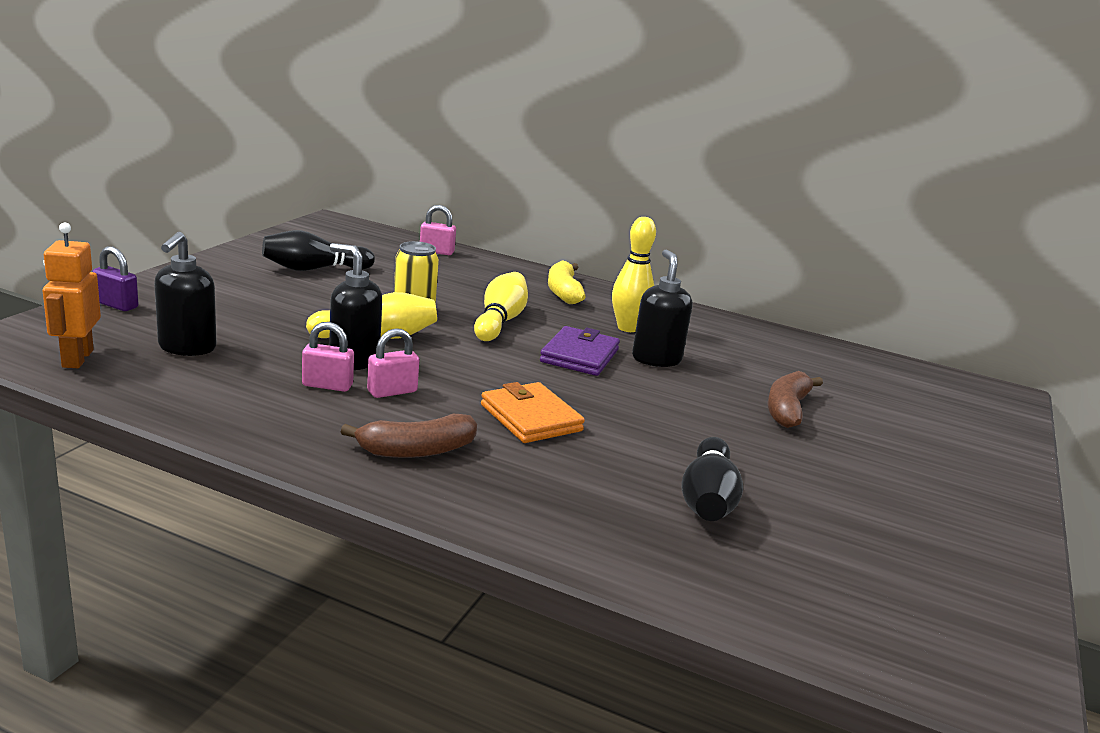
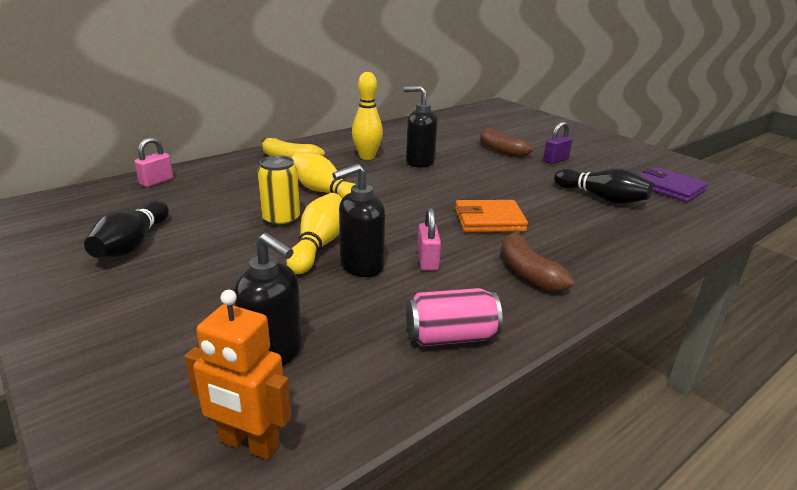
camera: 60 degrees left, 5 degrees up
(116, 305) = (103, 392): purple padlock -> purple padlock (555, 160)
(252, 417) = (451, 337): none -> pink can
(327, 385) = (403, 287): pink padlock -> none
(416, 450) = (528, 272): brown banana -> brown banana turned 150 degrees clockwise
(579, 356) = (401, 182): purple wallet -> purple wallet (669, 188)

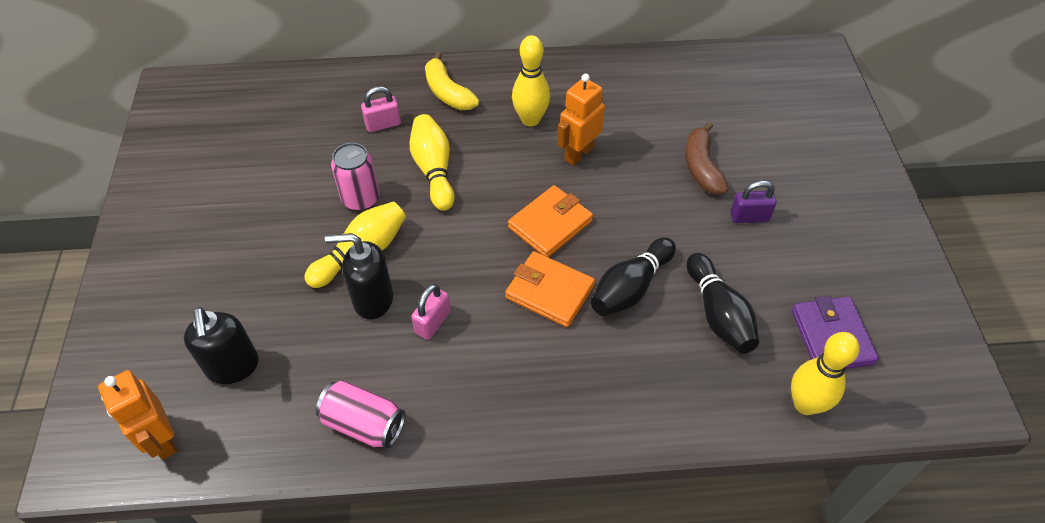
camera: 35 degrees right, 25 degrees up
(132, 244) = (227, 181): black bowling pin -> black bowling pin (630, 288)
(156, 182) = (302, 87): pink padlock -> pink padlock (383, 124)
(281, 220) = (361, 199): yellow can -> pink can
(419, 162) = (578, 153): black soap dispenser -> orange robot
(444, 193) = (550, 224): none -> orange wallet
(528, 272) = (506, 385): brown banana -> none
(703, 216) = (805, 404): none -> yellow bowling pin

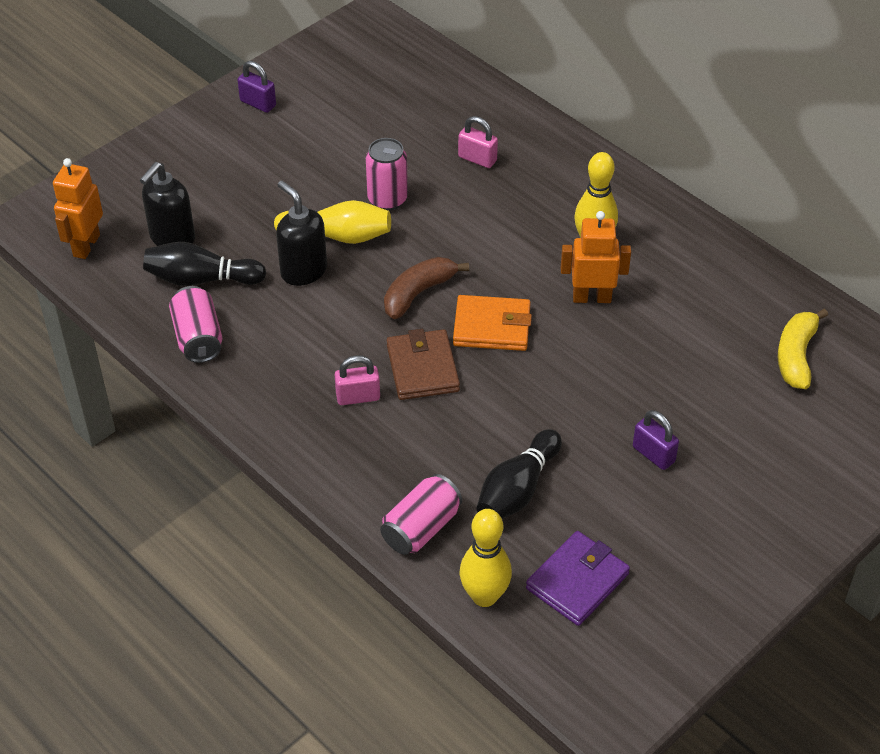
camera: 50 degrees right, 5 degrees down
(163, 209) = (258, 103): none -> purple padlock
(432, 322) = (319, 318): pink padlock -> pink padlock (358, 397)
(434, 170) = (465, 221): yellow bowling pin -> none
(448, 92) = (560, 172): yellow banana -> yellow banana (796, 356)
(549, 292) = (422, 368): orange wallet -> brown wallet
(630, 288) = (482, 416): black bowling pin -> black bowling pin (201, 279)
(701, 167) = (676, 389): brown banana -> brown banana (418, 293)
(707, 400) = (421, 528): none -> pink can

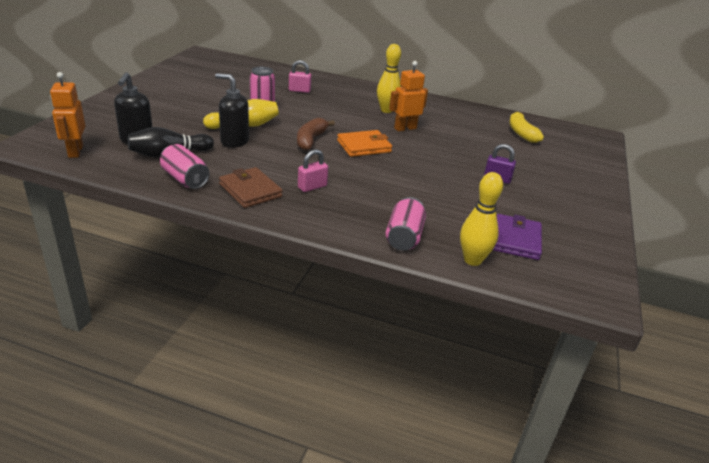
camera: 30 degrees left, 15 degrees down
(258, 103) = (157, 85): purple padlock -> none
(422, 368) = (340, 168): brown wallet -> brown wallet (250, 190)
(517, 490) = (442, 207): black bowling pin -> none

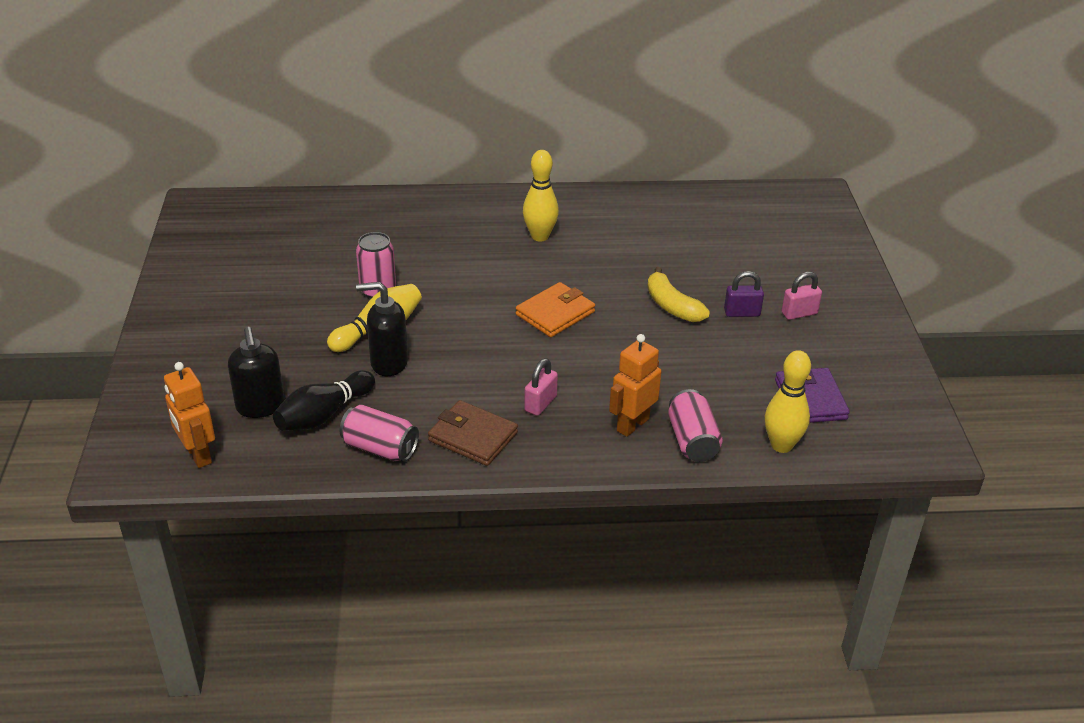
camera: 20 degrees left, 5 degrees up
(299, 90) = (399, 236): pink padlock -> pink padlock (799, 313)
(311, 140) = (483, 326): brown banana -> none
(405, 128) = (584, 262): orange robot -> orange robot (632, 425)
(521, 133) = (728, 221): yellow banana -> yellow banana (672, 306)

